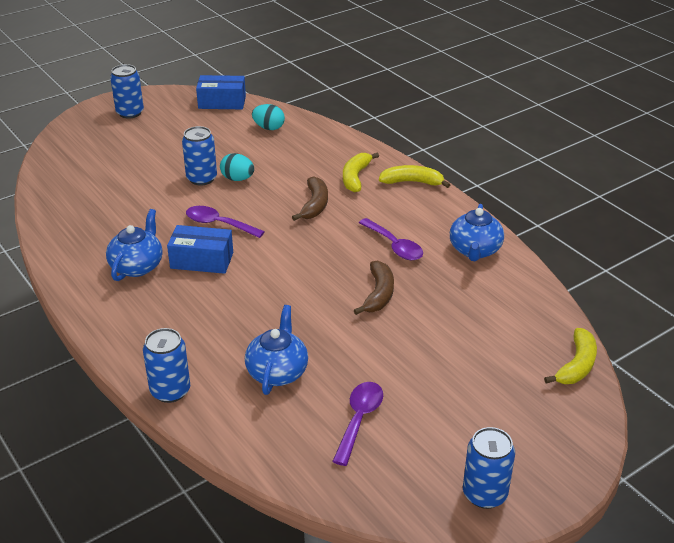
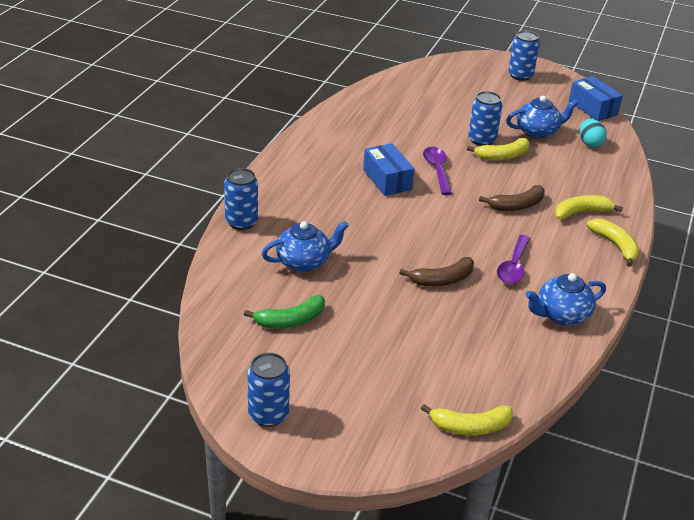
camera: 55 degrees right, 0 degrees up
(137, 266) = (350, 155): blue teapot -> blue teapot (537, 132)
(237, 179) = (502, 156): turquoise egg -> yellow banana
(359, 419) = (290, 320): purple spoon -> green banana

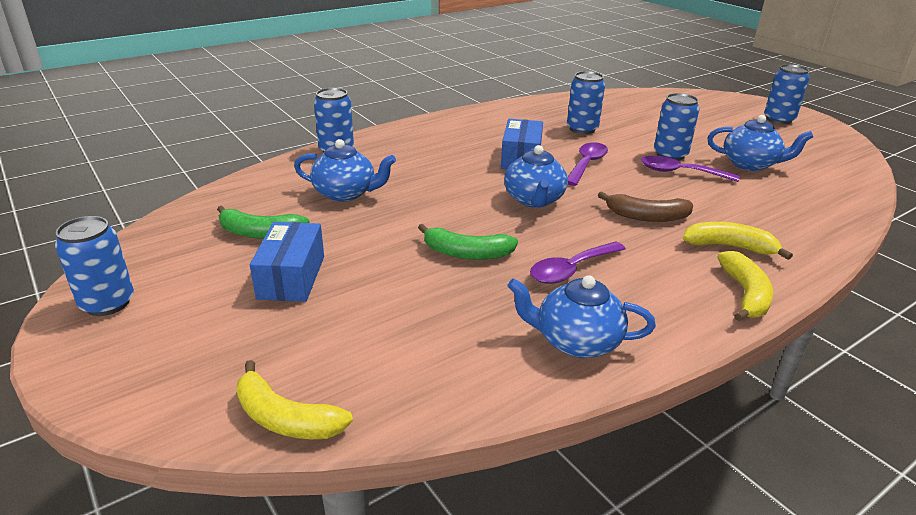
camera: 35 degrees right, 5 degrees down
(399, 132) = (582, 129): none -> blue can
(436, 217) = (534, 200): none -> blue teapot
(442, 280) = (466, 253): brown banana -> green banana
(502, 156) = (680, 172): yellow banana -> purple spoon
(590, 143) = (813, 189): turquoise egg -> none
(592, 108) = (850, 162): blue box -> blue box (291, 277)

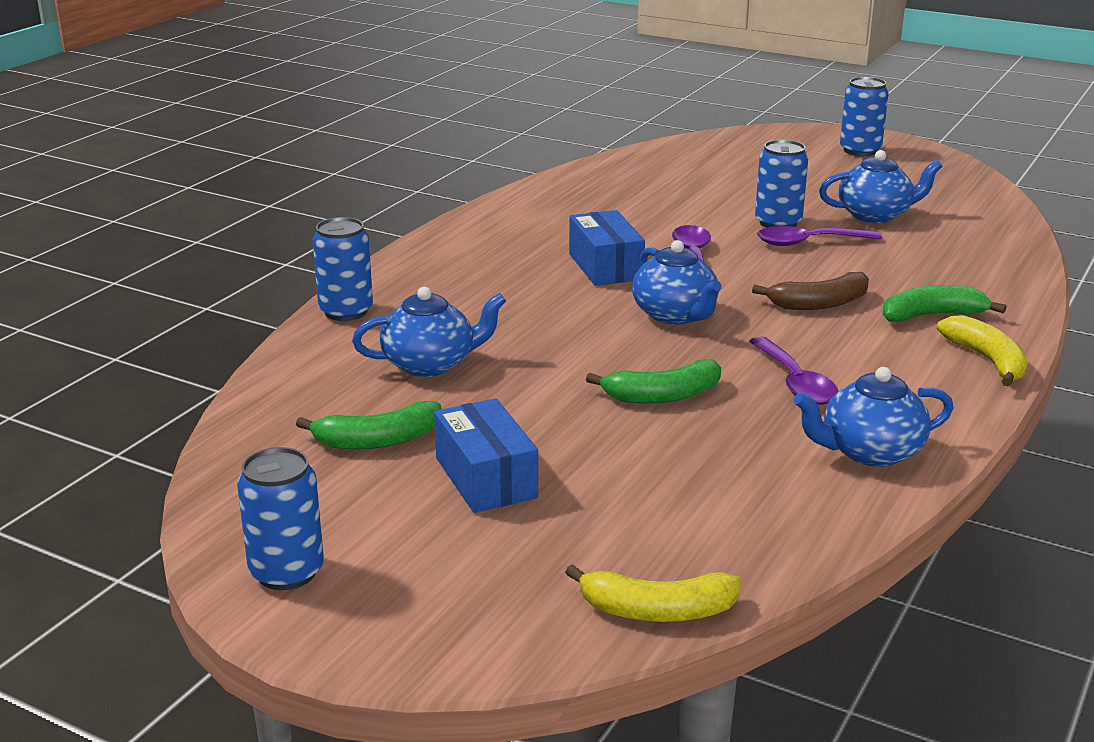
camera: 25 degrees left, 5 degrees down
(571, 270) = (795, 382): purple spoon -> purple spoon turned 45 degrees counterclockwise
(582, 129) = (642, 211): blue can -> none
(729, 247) = (932, 315): yellow banana -> green banana

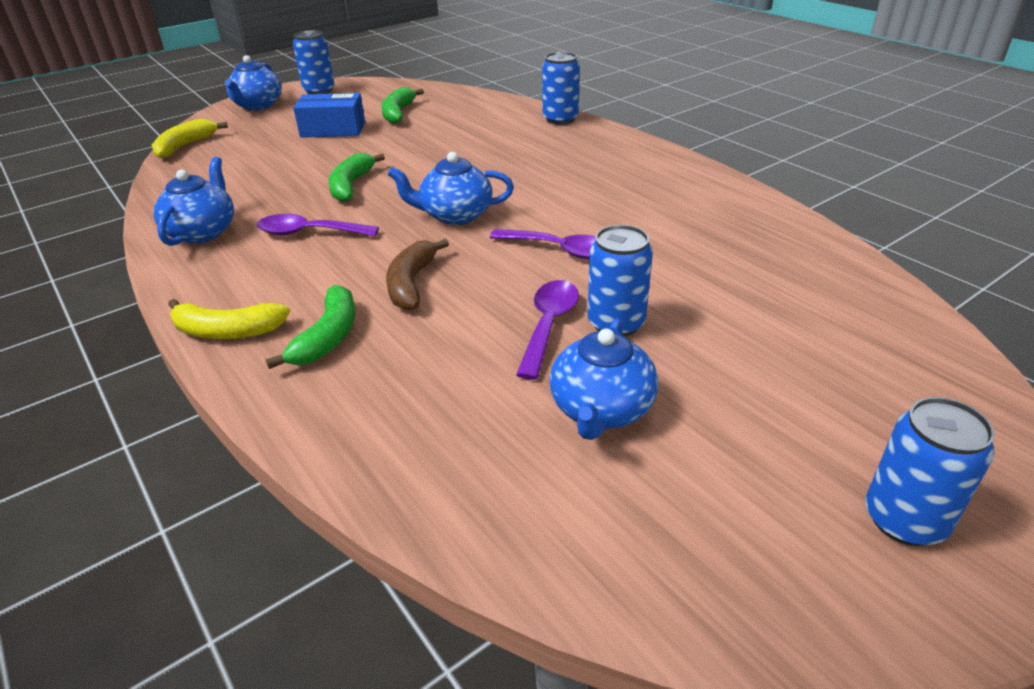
camera: 115 degrees right, 10 degrees up
(430, 364) = (466, 132): blue teapot -> blue teapot (258, 105)
(605, 266) = (568, 207): blue box -> none

